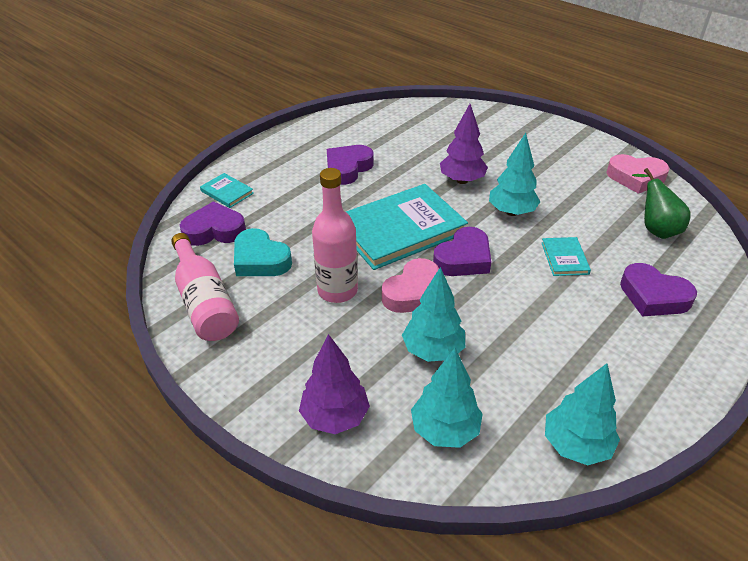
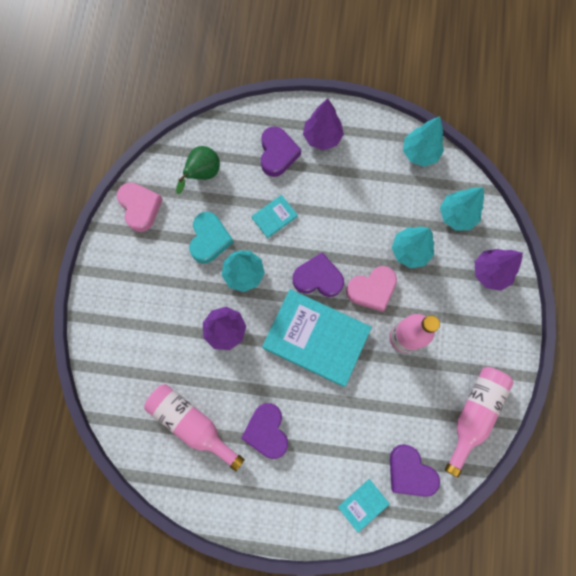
camera: 125 degrees left, 35 degrees up
(227, 192) = (363, 504): turquoise book -> turquoise book turned 45 degrees clockwise
(260, 260) = (413, 411): turquoise heart -> turquoise heart (209, 239)
(348, 168) = (267, 431): purple heart -> purple heart turned 75 degrees clockwise
(396, 136) = (192, 423): none -> pink bottle
(414, 293) = (371, 289): pink heart -> pink heart turned 150 degrees clockwise
(660, 348) = (322, 137): none -> purple tree

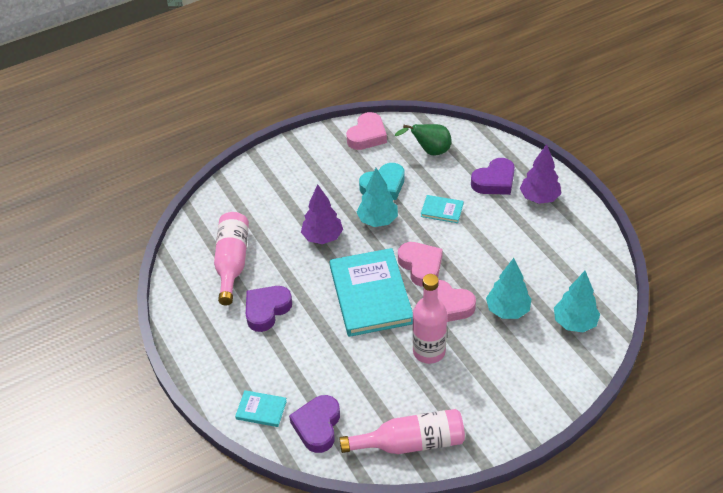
camera: 55 degrees right, 30 degrees down
(318, 278) = (421, 266): purple heart -> pink heart
(419, 153) = (600, 265): turquoise tree -> none
(490, 272) = (550, 378): purple tree -> none

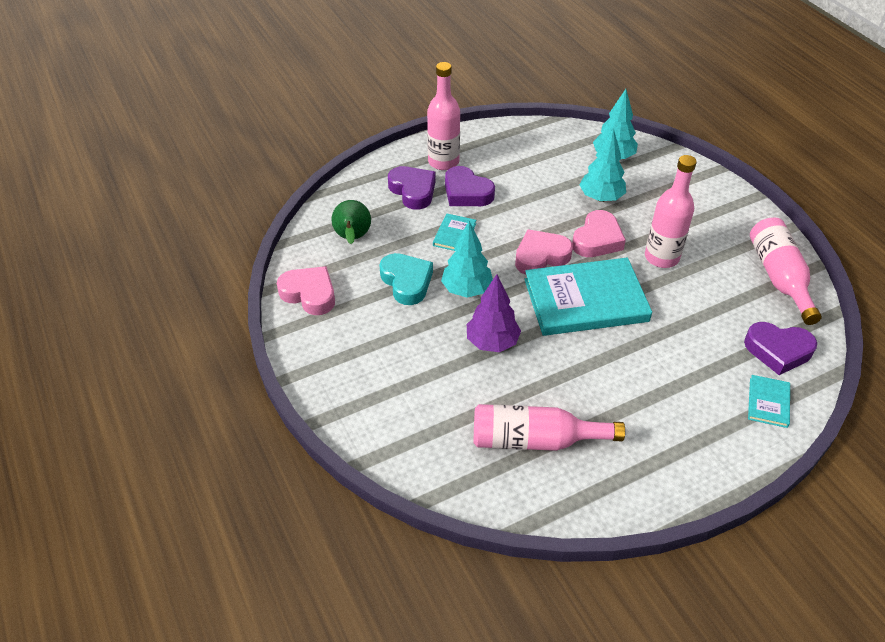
camera: 90 degrees left, 0 degrees up
(266, 310) = (616, 399): purple heart -> purple heart (466, 193)
(539, 198) = (443, 162): purple tree -> pink bottle

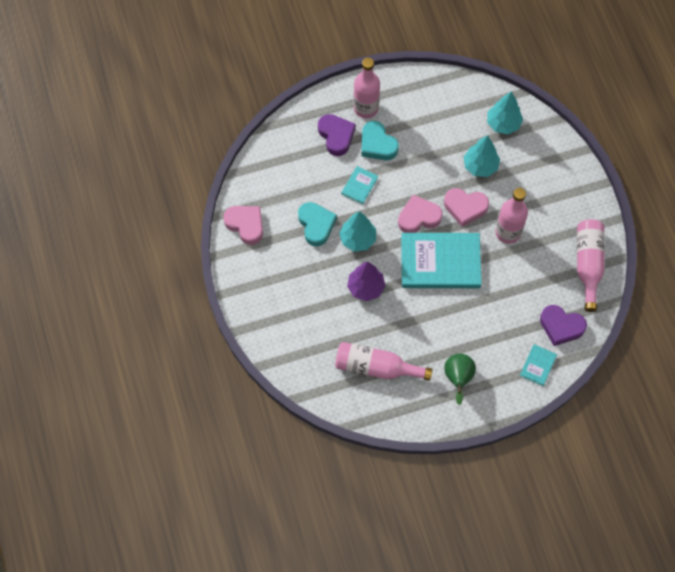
camera: 10 degrees right, 20 degrees up
(352, 238) = (283, 177): green pear -> green pear (458, 378)
(466, 193) = (377, 144): purple heart -> turquoise heart
(597, 239) = (465, 207): pink heart -> pink heart turned 60 degrees clockwise

